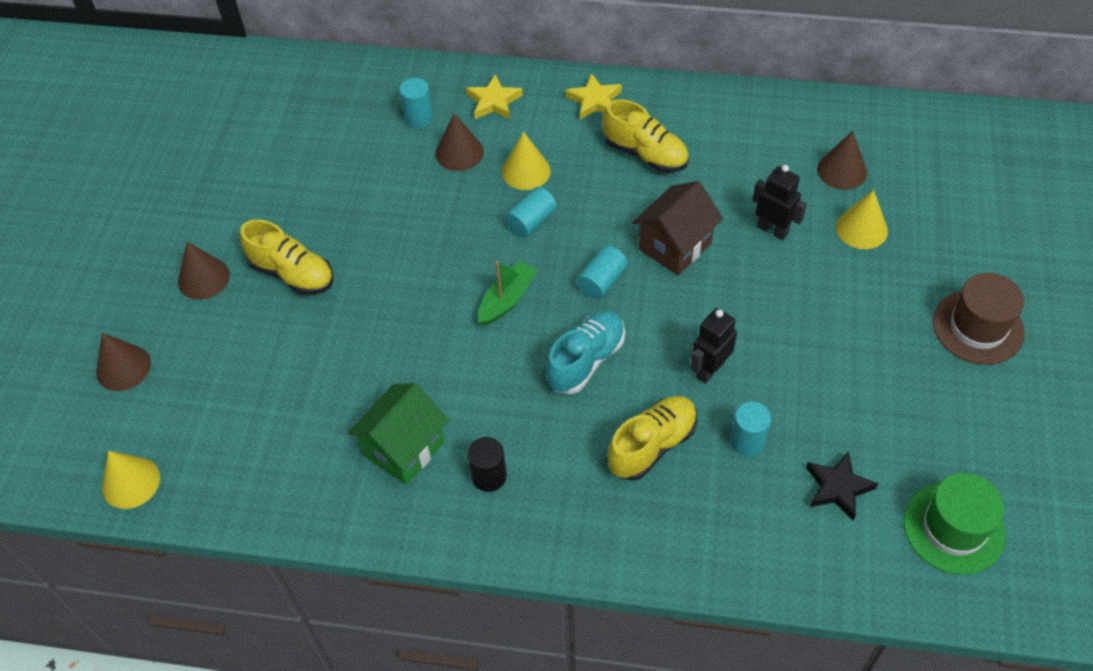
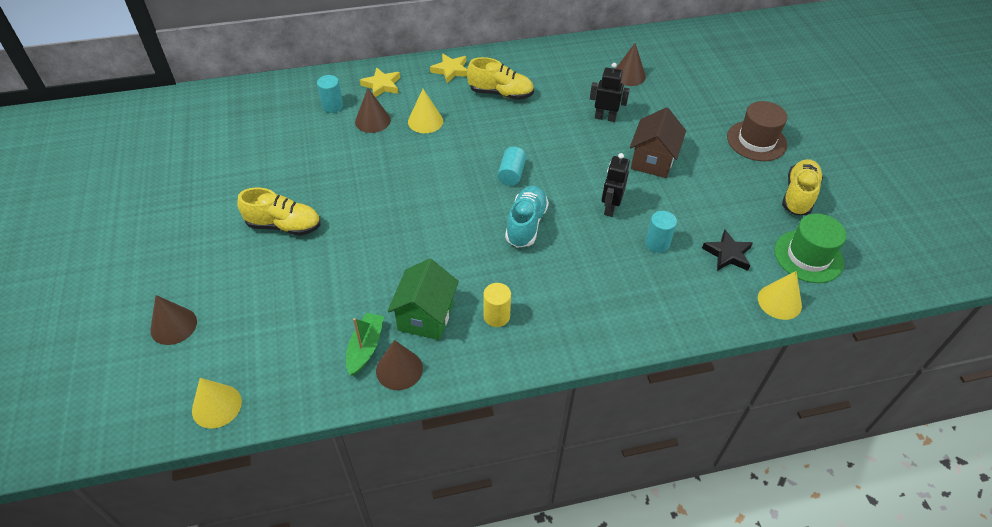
camera: 25 degrees left, 5 degrees down
(203, 278) = (214, 246): brown cone -> brown cone (399, 369)
(489, 476) = (496, 316): black cylinder -> yellow cylinder
(507, 299) = (452, 201): green boat -> green boat (365, 348)
(531, 221) = (444, 150): turquoise cylinder -> none
(652, 445) = (597, 263): yellow shoe -> yellow shoe (798, 196)
(675, 246) = (548, 142): brown house -> brown house (652, 161)
(861, 229) = (658, 104): yellow cone -> yellow cone (779, 301)

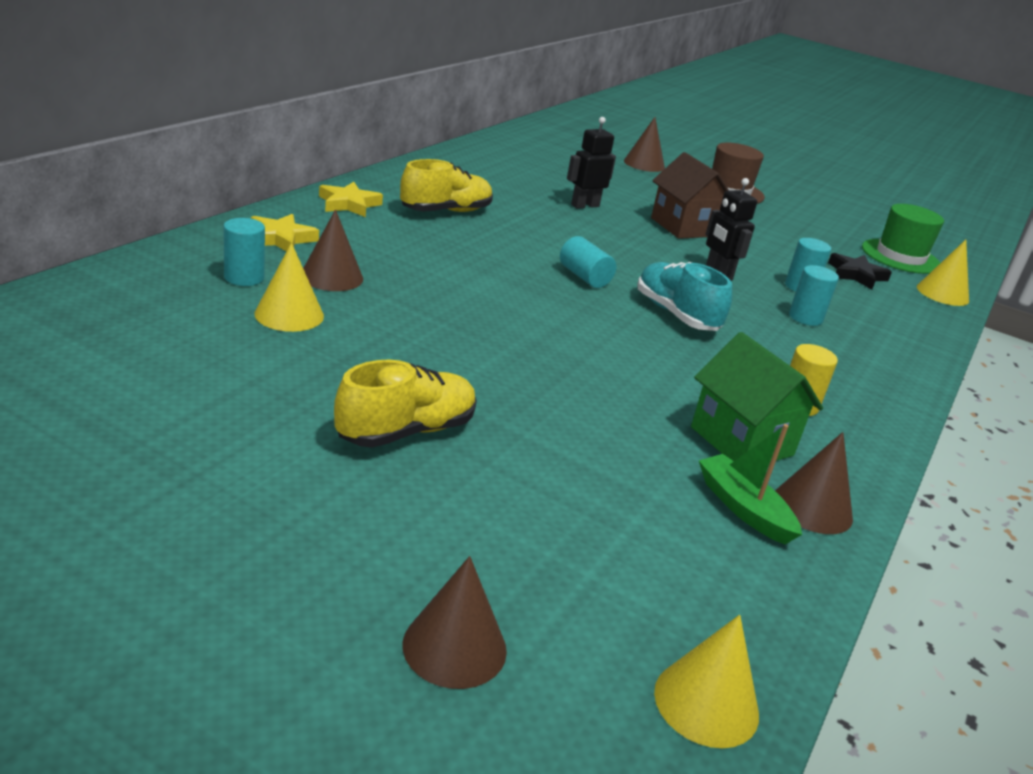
camera: 50 degrees left, 20 degrees down
(425, 121) = (403, 258): yellow cone -> yellow cone (289, 314)
(615, 266) = (805, 318): none -> turquoise cylinder
(629, 75) = (545, 168): brown cone -> brown cone (644, 164)
(798, 196) = (821, 219): yellow shoe -> none

